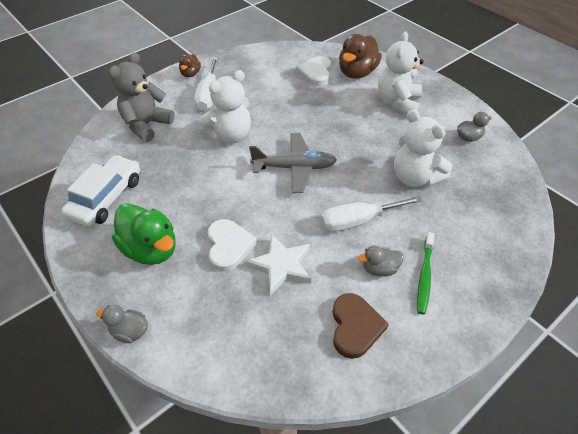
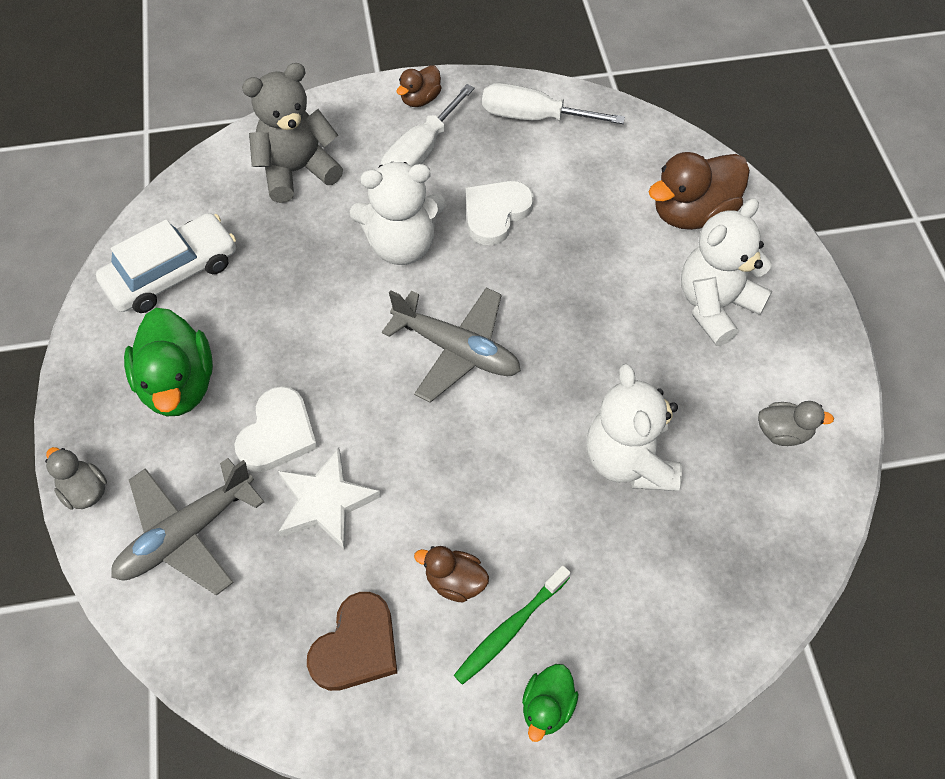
camera: 30 degrees right, 10 degrees up
(212, 322) = (186, 534): none -> grey plane
(316, 73) = (620, 183): white heart -> white heart (495, 213)
(358, 221) = (483, 488): white screwdriver -> white screwdriver (533, 117)
(379, 269) = (455, 581): grey duck -> brown duck
(472, 302) = (547, 707): none -> green duck

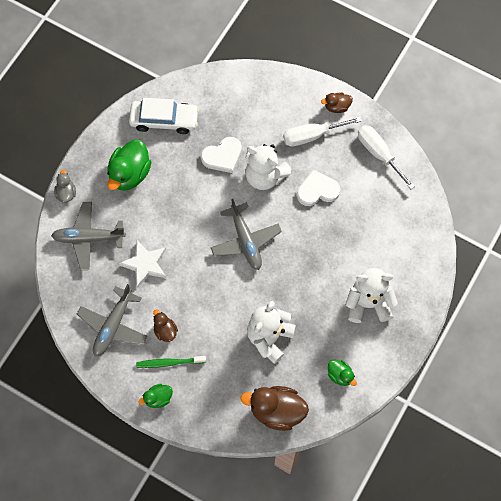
camera: 40 degrees right, 10 degrees up
(278, 433) = (150, 223): white heart -> white heart (222, 156)
(297, 171) = (252, 106): grey teddy bear -> none
(356, 646) = (113, 326): brown heart -> grey plane
(692, 213) = (402, 255): brown duck -> brown duck (276, 411)
(783, 432) = (340, 375): grey duck -> green duck

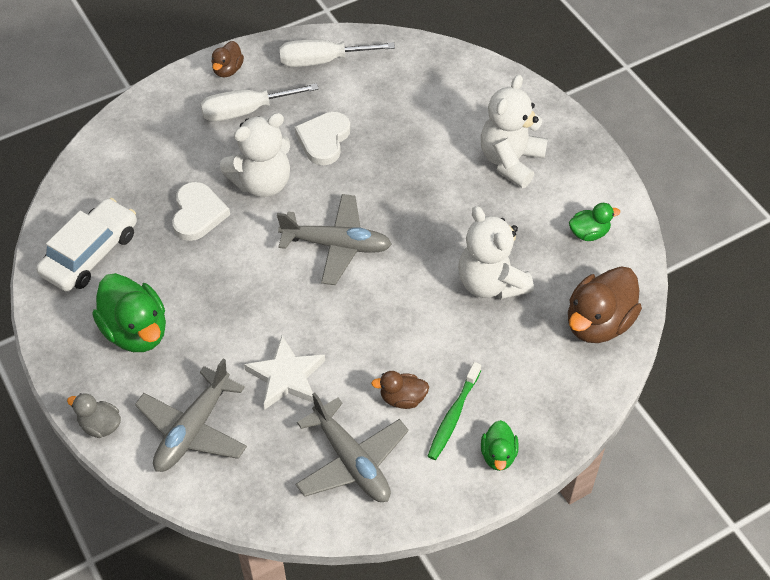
camera: 60 degrees left, 15 degrees down
(312, 135) = (246, 111): white screwdriver -> white screwdriver turned 60 degrees clockwise

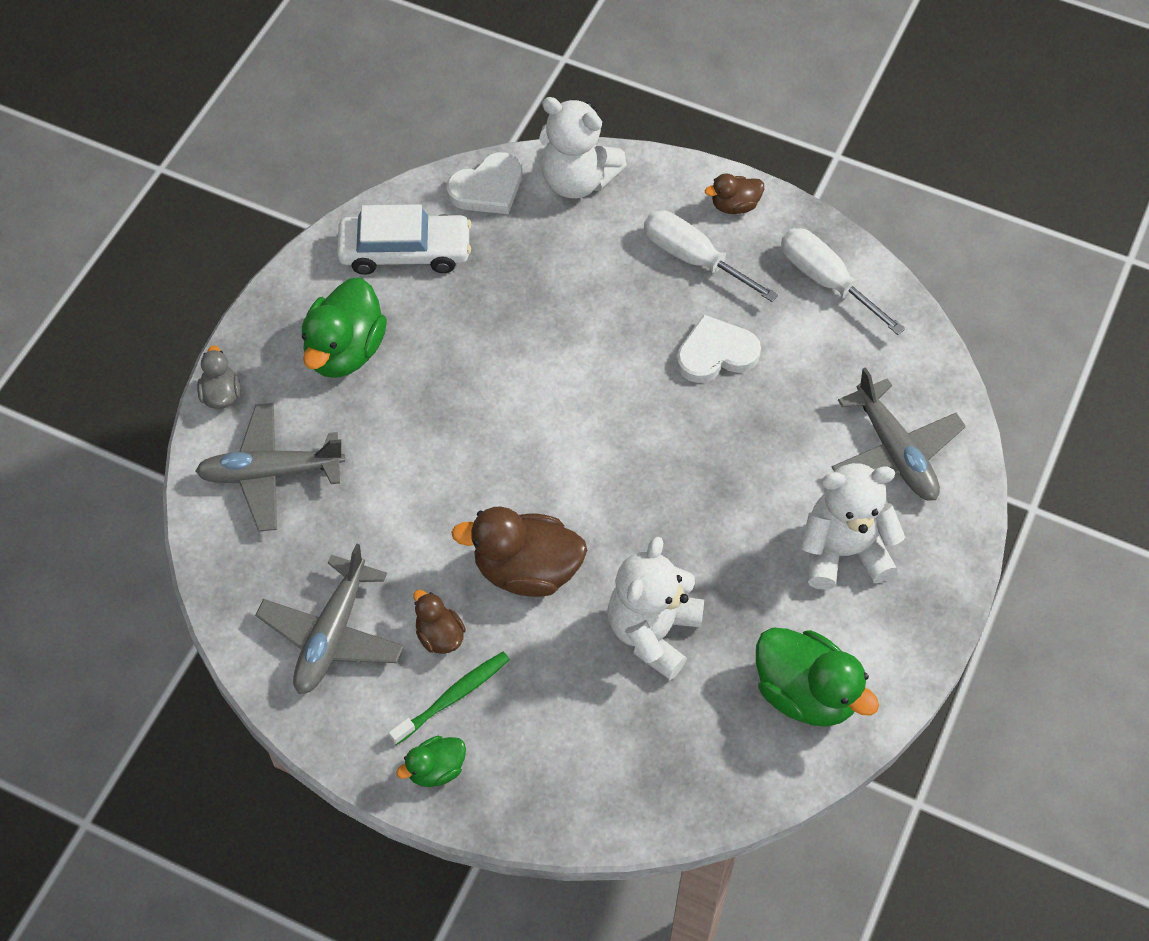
camera: 55 degrees right, 5 degrees up
(198, 214) = (524, 307): white heart -> white heart (487, 188)
(262, 183) = (610, 336): white teddy bear -> white teddy bear (577, 180)
(286, 376) = (388, 513): white star -> none
(336, 245) = (585, 454): grey plane -> grey plane (895, 452)
(453, 416) = (453, 697): green toothbrush -> green toothbrush turned 150 degrees clockwise
(589, 233) = (805, 693): green duck -> green duck, size x1.88
(598, 323) = (684, 774): brown duck -> brown duck (526, 570)

